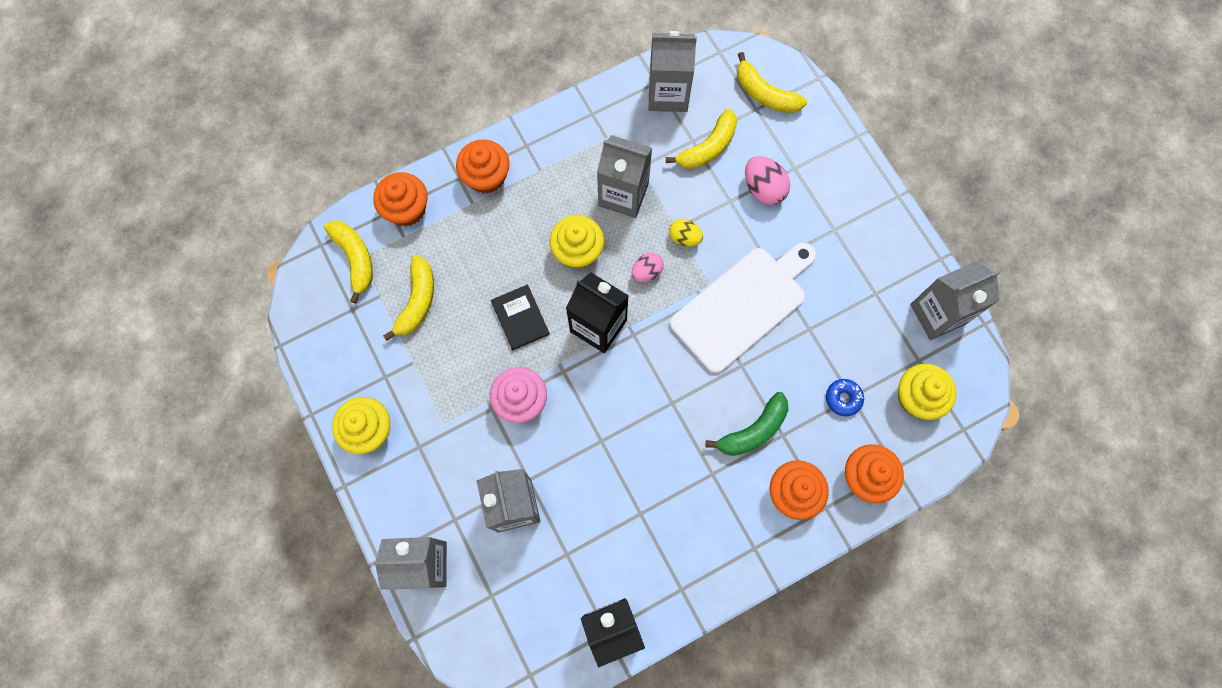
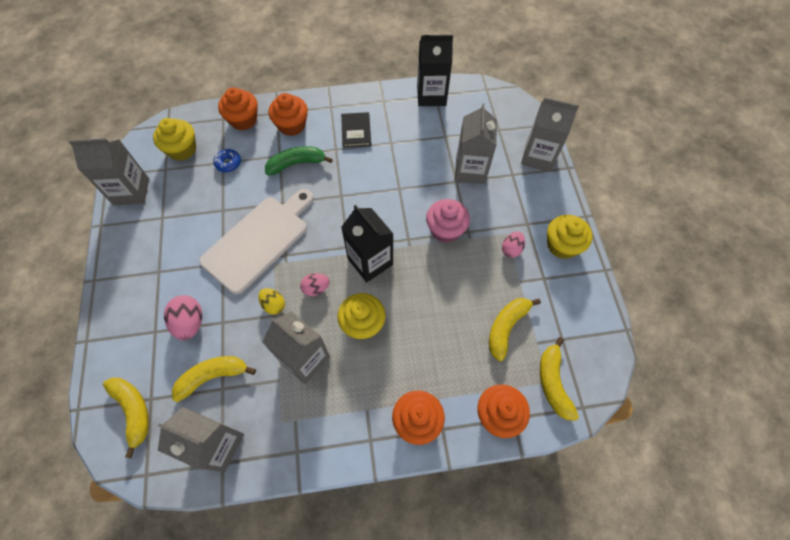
camera: 160 degrees left, 10 degrees down
(432, 402) = (511, 249): none -> pink egg
(520, 318) = (427, 287): black book -> black book (356, 131)
(742, 305) = (259, 240): white cutting board -> white cutting board turned 150 degrees clockwise

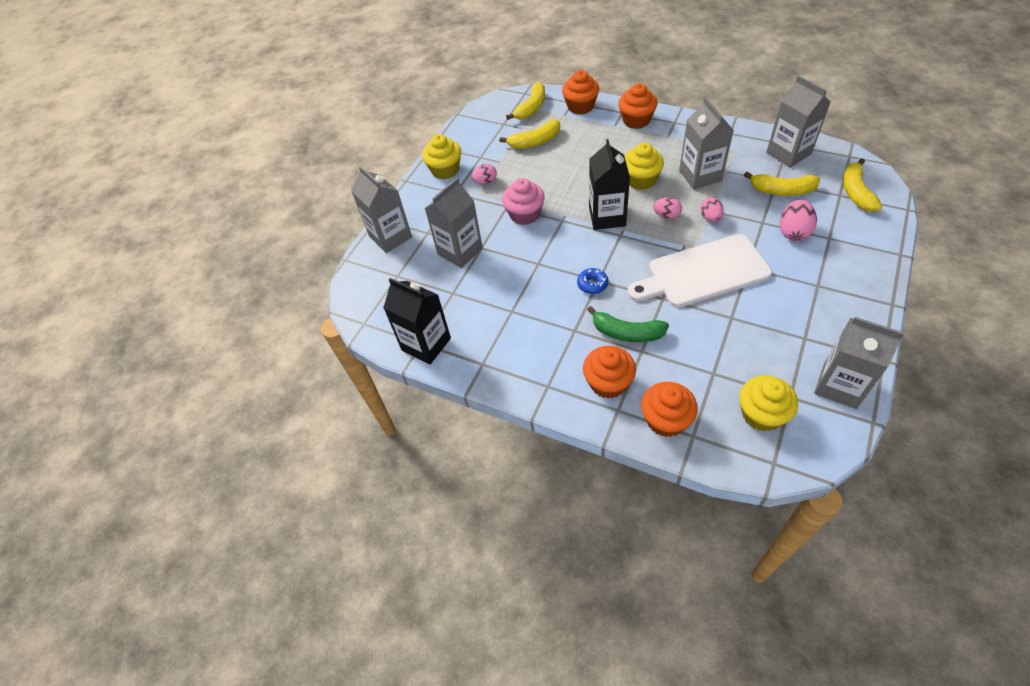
camera: 140 degrees left, 10 degrees down
(228, 163) = (707, 368): blue donut -> blue donut (592, 284)
(274, 305) = (710, 218): yellow egg -> pink egg
(356, 131) = (538, 341): black book -> none

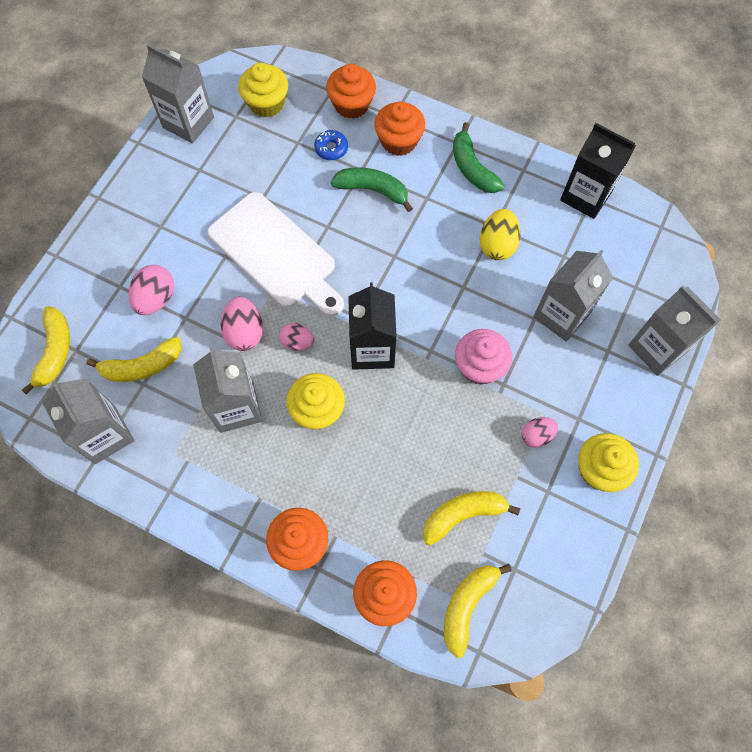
camera: 175 degrees right, 15 degrees up
(509, 296) = (497, 245): none -> yellow egg
(532, 361) = (472, 168): none -> green banana
(592, 284) = (402, 251): blue donut -> blue donut (331, 148)
(703, 272) = (276, 254): white cutting board -> white cutting board turned 60 degrees clockwise
(710, 218) = (245, 332): pink egg -> pink egg, size x1.53
(782, 190) = (142, 366): yellow banana -> yellow banana turned 150 degrees clockwise

